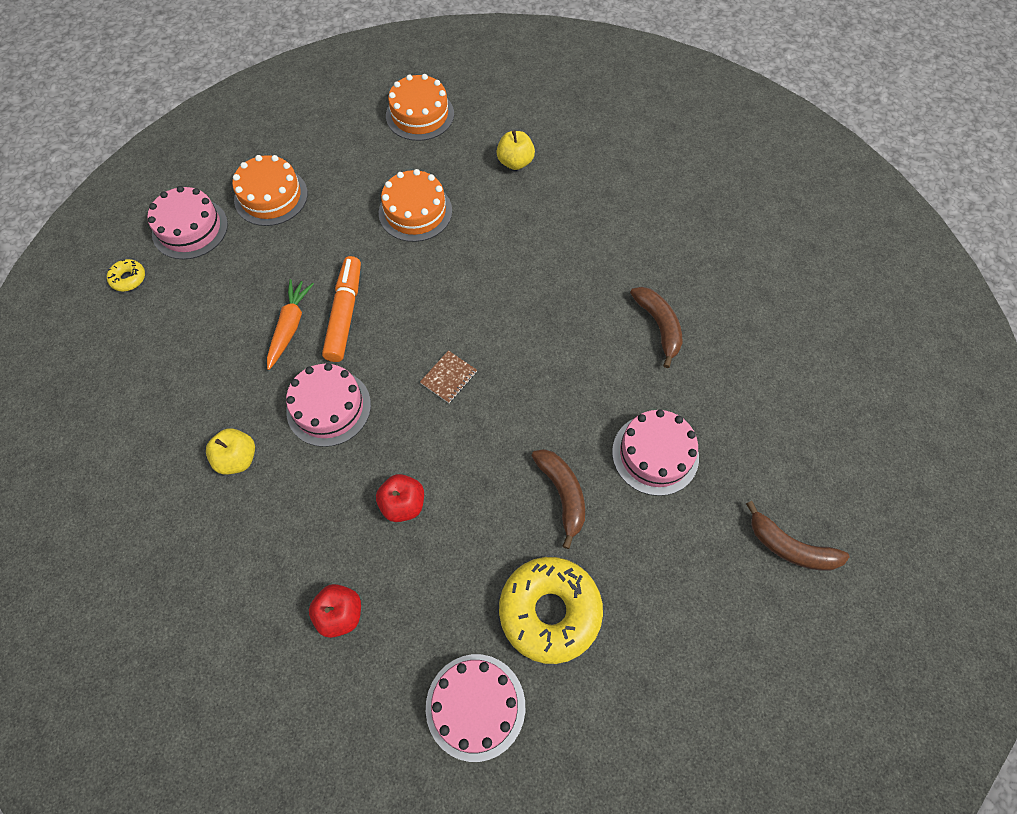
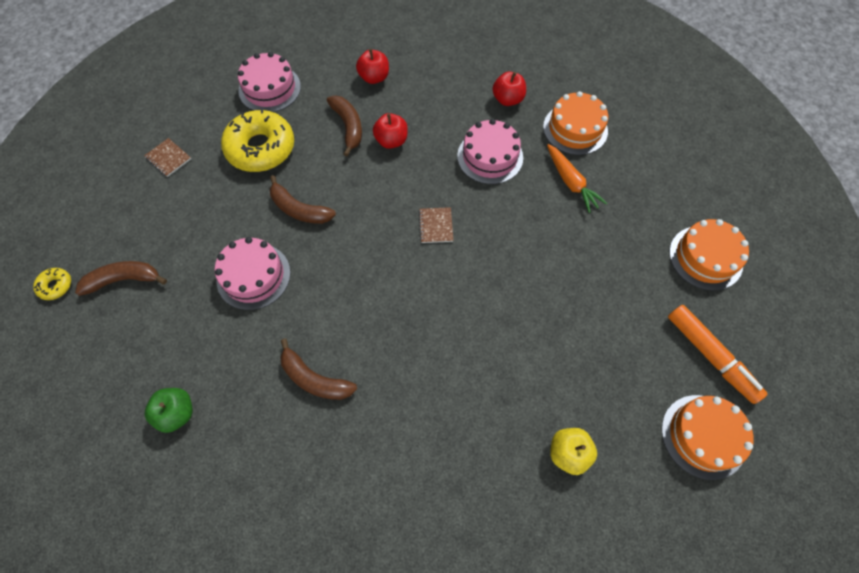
camera: 140 degrees right, 0 degrees up
(128, 278) = (703, 137): yellow donut -> yellow donut (55, 286)
(190, 228) = (719, 193): pink cake -> none
(237, 459) = (507, 99): yellow apple -> red apple
(345, 314) = (548, 215): orange marker -> orange marker (710, 356)
(415, 211) = (593, 331): orange cake -> orange cake (575, 129)
(431, 562) = (348, 127): none -> brown banana
(668, 686) = (168, 158): none -> brown notebook
(791, 378) = (177, 413): none -> green apple

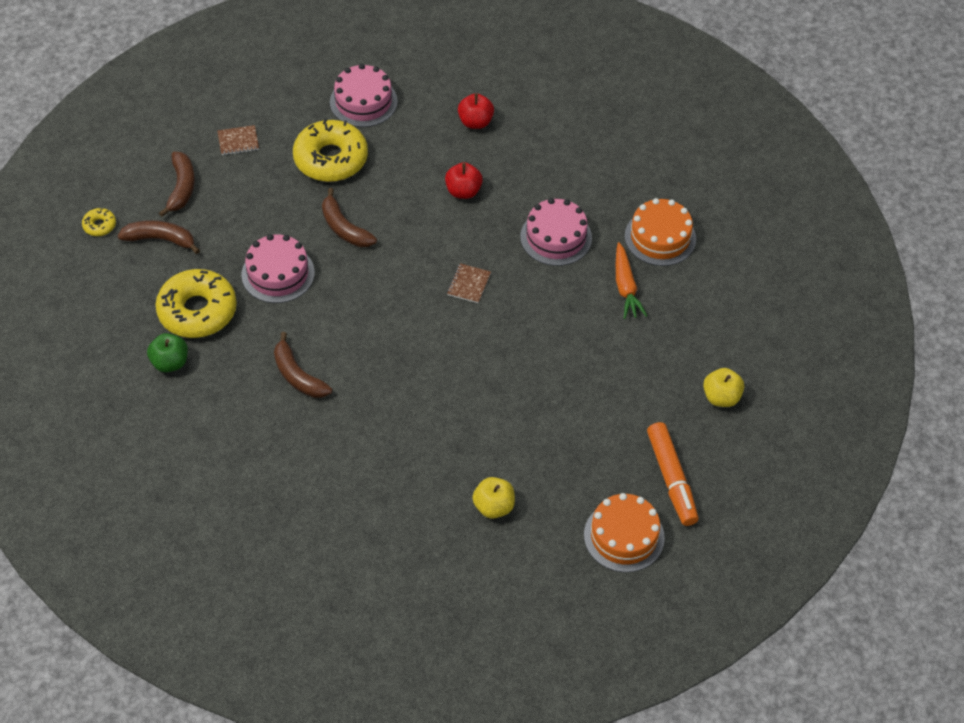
camera: 20 degrees right, 10 degrees down
(168, 158) = (238, 141): brown notebook -> brown notebook turned 75 degrees counterclockwise
(187, 344) = (197, 311): none -> yellow donut
(348, 127) = (426, 164): brown banana -> brown banana (181, 188)
(507, 99) = (605, 186): red apple -> none
(705, 257) = (721, 397): orange cake -> yellow apple

